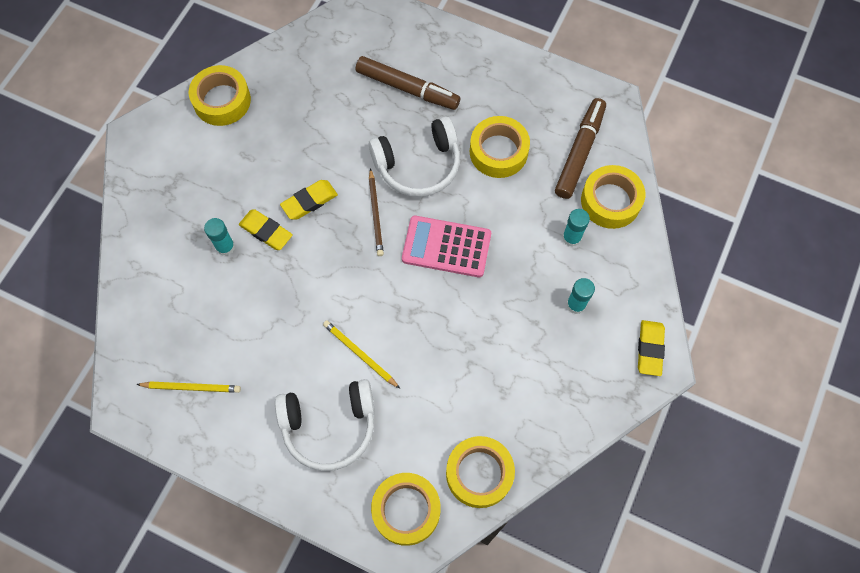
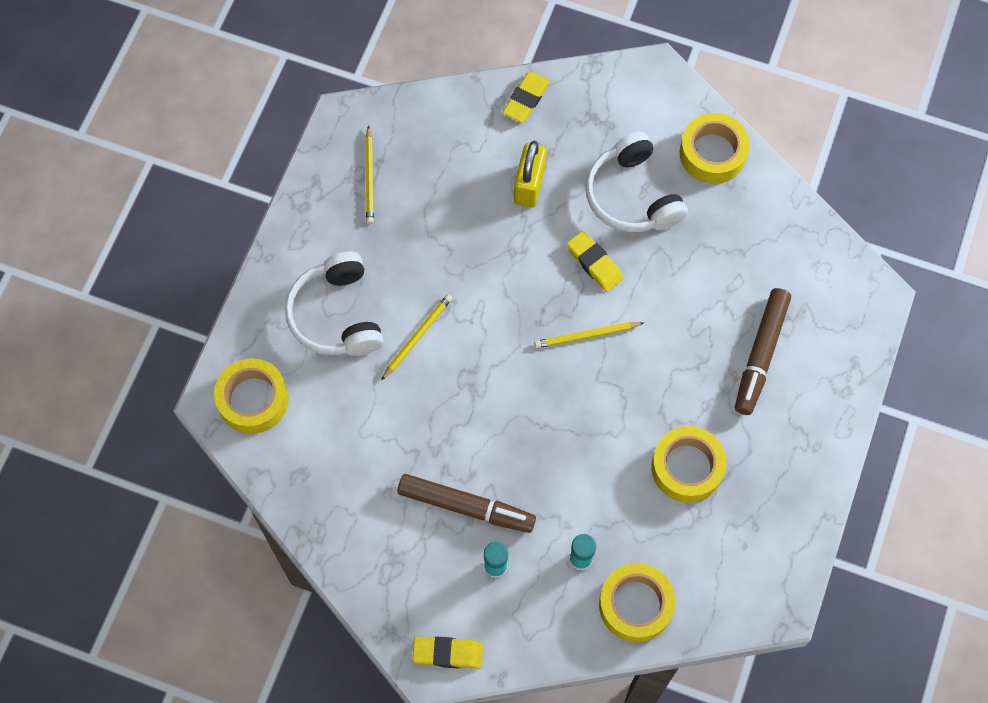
camera: 85 degrees right, 0 degrees up
(225, 247) = (529, 185): turquoise glue stick -> yellow padlock
(266, 231) = (552, 223): yellow eraser -> yellow eraser (526, 99)
(376, 214) = (586, 336): brown pencil -> yellow pencil
(418, 165) = (656, 376): white headphones -> white headphones (632, 196)
(446, 247) = (554, 416): pink calculator -> none
(479, 473) = (294, 470): yellow tape -> none
(579, 152) = (699, 565): brown marker -> brown marker (466, 506)

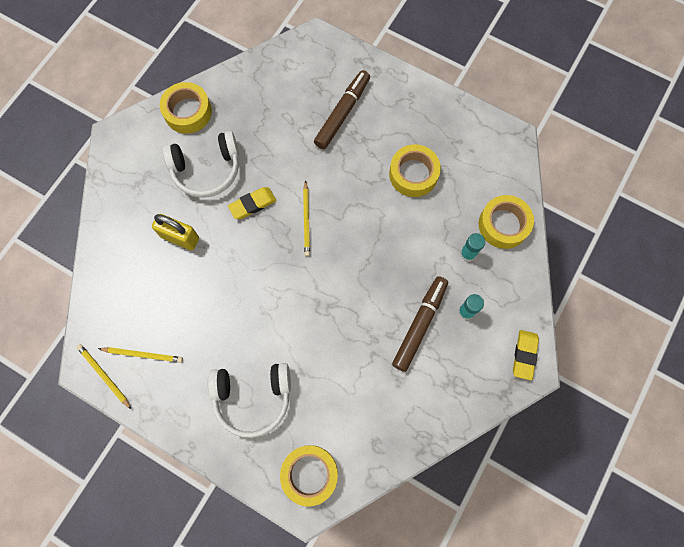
camera: 80 degrees left, 5 degrees up
(417, 336) = (283, 338): yellow pencil -> yellow pencil (104, 375)
(526, 99) = (109, 227): yellow eraser -> none
(761, 355) = (342, 113): brown marker -> brown marker turned 90 degrees counterclockwise

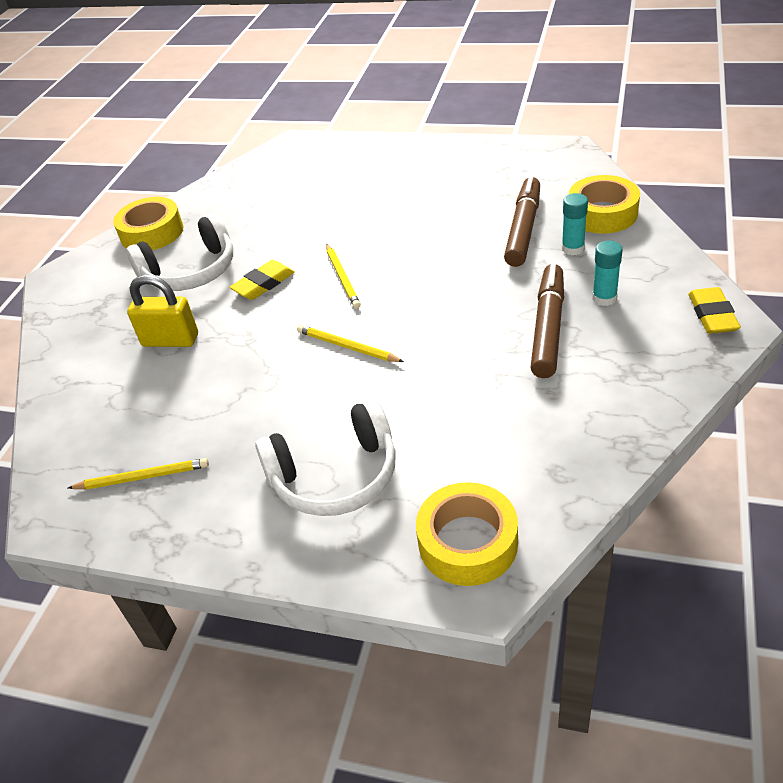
camera: 10 degrees left, 30 degrees down
(104, 375) = (83, 521): yellow pencil -> yellow pencil (347, 347)
(342, 113) = (350, 184): brown marker -> brown marker (523, 229)
(413, 174) = (463, 205): yellow tape -> none

